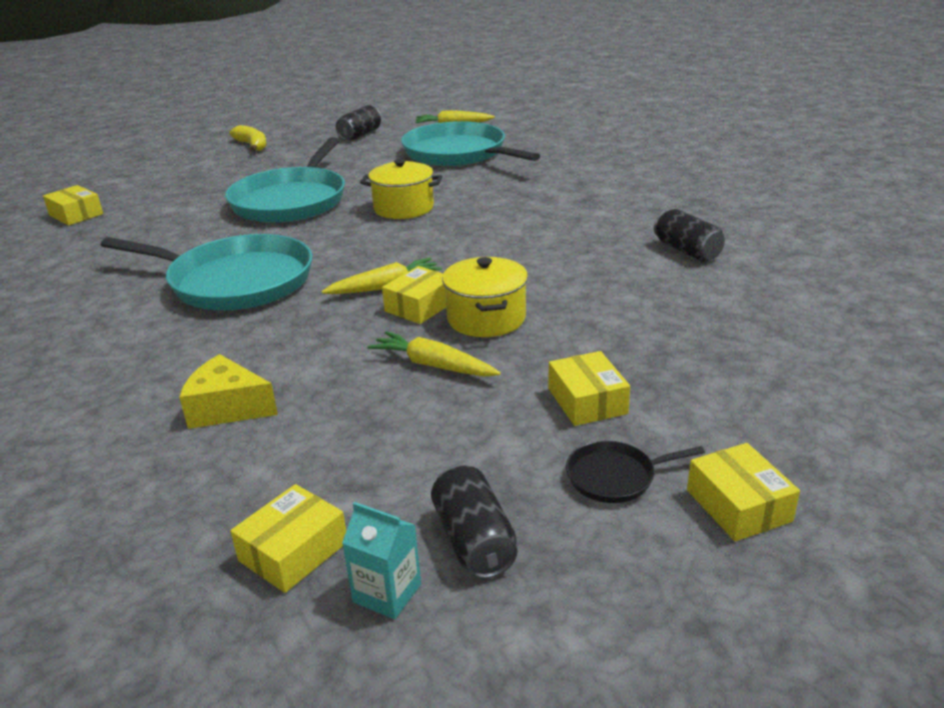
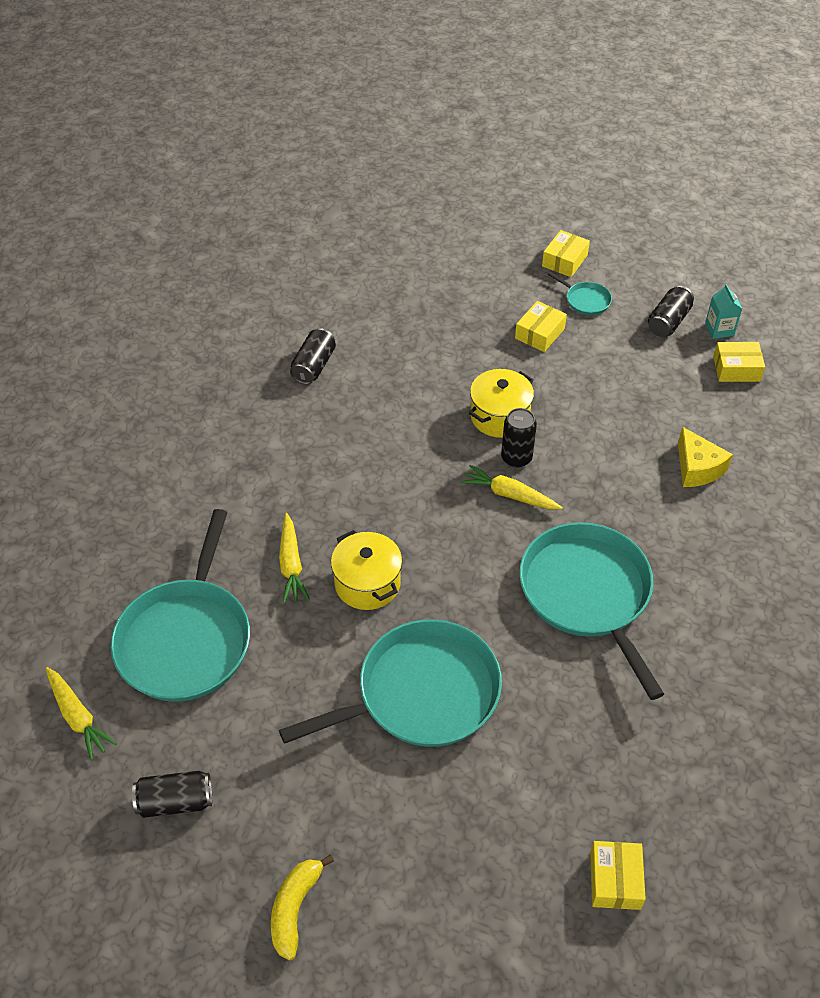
camera: 130 degrees left, 20 degrees up
(420, 306) = (516, 458): yellow box -> black can
(433, 365) = (571, 409): yellow carrot -> yellow carrot (291, 564)
(615, 477) = (585, 300): black pan -> turquoise pan

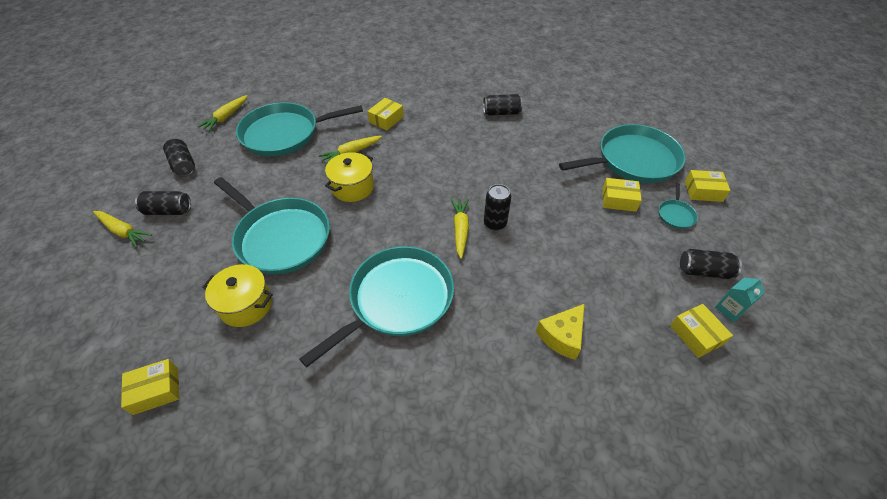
camera: 65 degrees right, 0 degrees up
(239, 499) = (386, 119): none -> yellow box
(282, 836) = (168, 211): none -> black can
(295, 908) = (123, 231): yellow banana -> yellow carrot
(484, 288) = (633, 160): none -> turquoise pan
(499, 416) = (525, 203): yellow pot -> yellow pot (246, 305)

